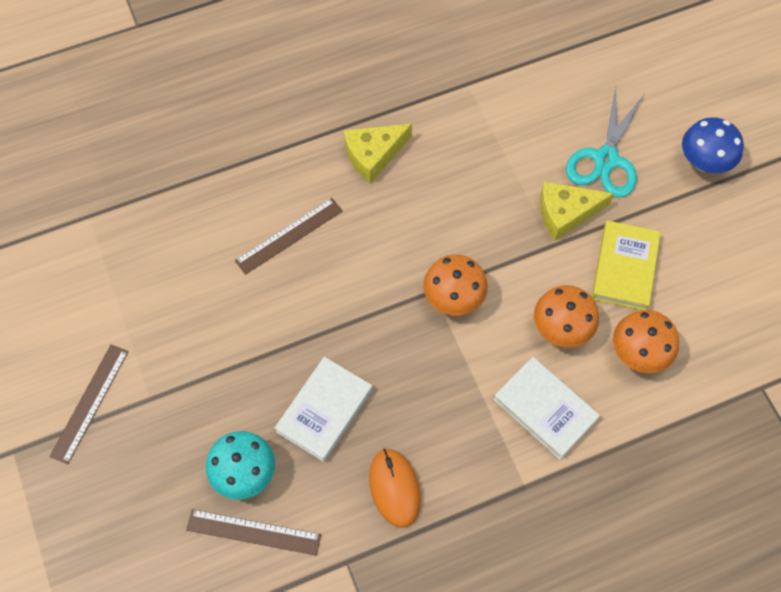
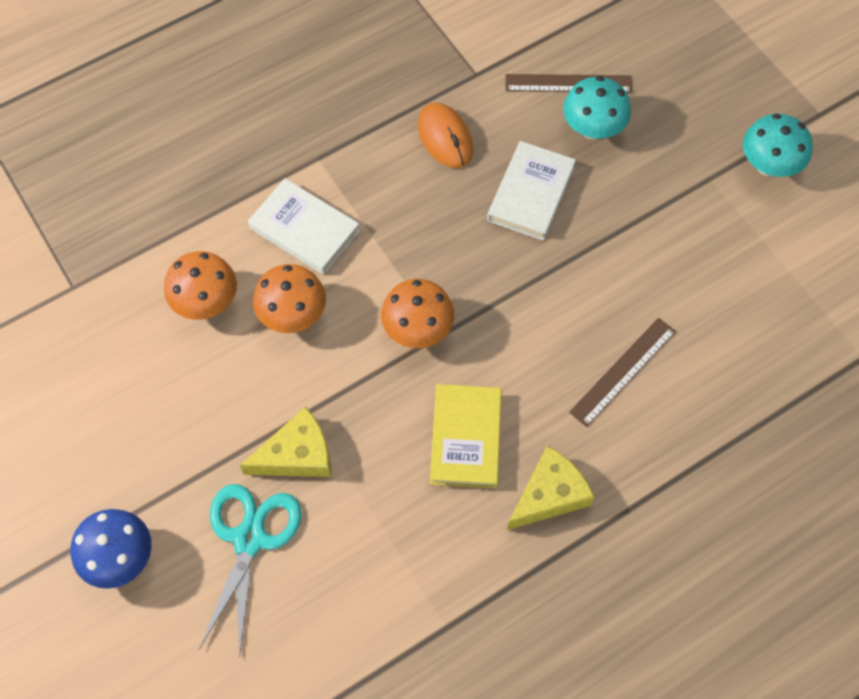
camera: 170 degrees right, 0 degrees up
(89, 403) = (768, 165): brown ruler -> turquoise mushroom
(624, 268) = (223, 396): yellow book -> yellow book (465, 438)

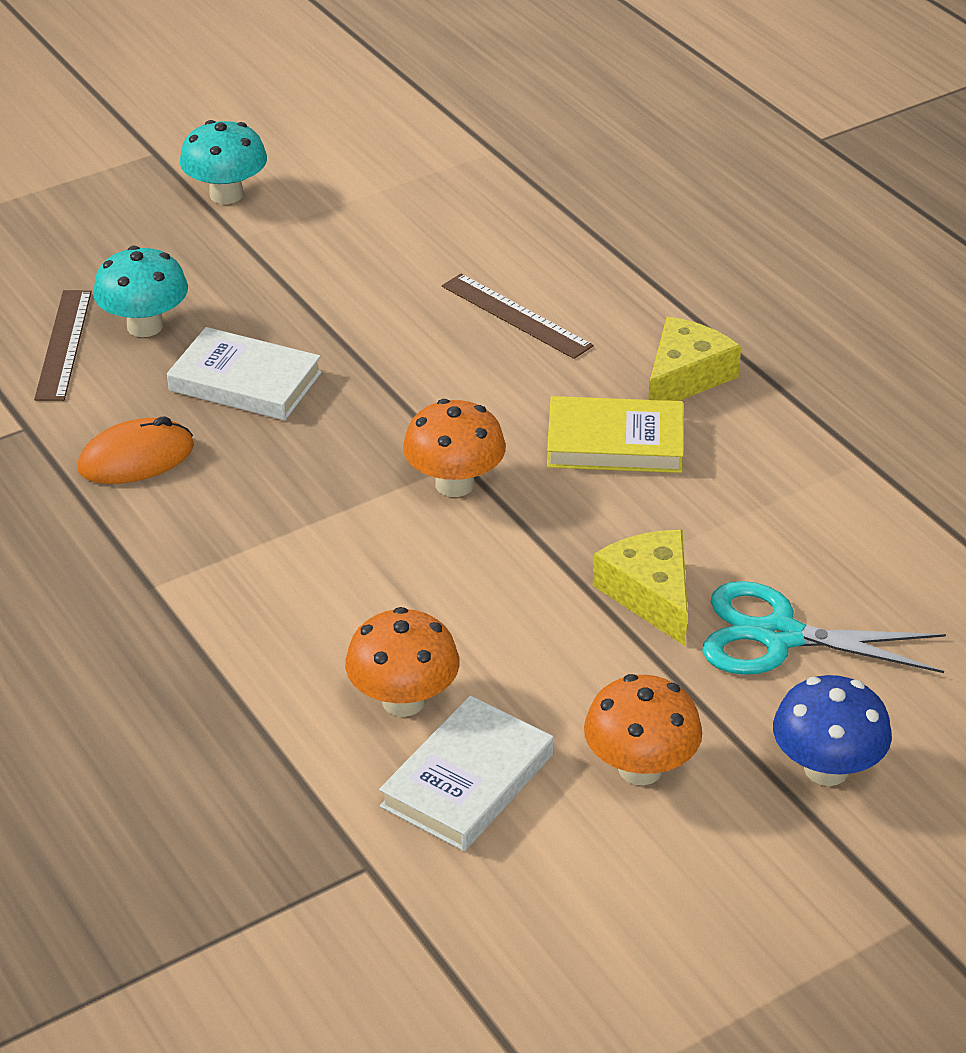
camera: 90 degrees left, 25 degrees down
(293, 315) = (428, 605): orange mushroom -> orange mushroom (640, 768)
(304, 230) = (282, 598): white book -> white book (467, 780)
(549, 495) = (685, 377): yellow cheese -> yellow cheese turned 75 degrees clockwise

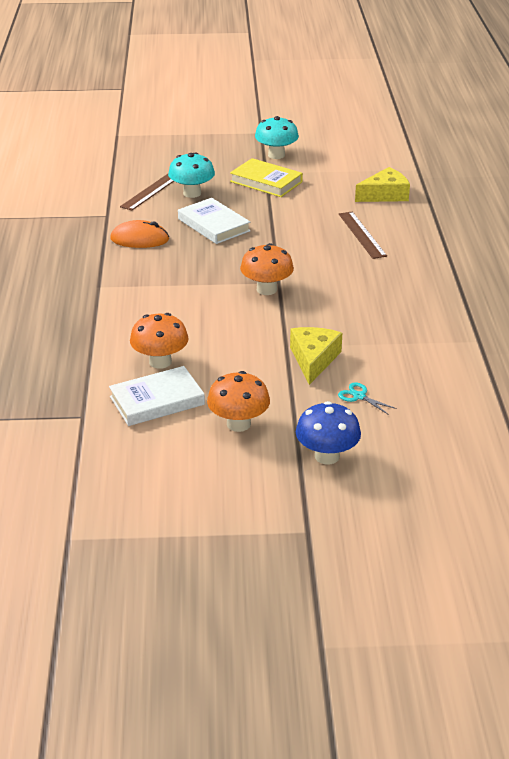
camera: 30 degrees right, 5 degrees down
(615, 442) = (358, 296): yellow book -> yellow book (266, 182)
(685, 377) = (420, 281): yellow cheese -> yellow cheese (385, 195)
(779, 636) = (359, 396): turquoise scissors -> turquoise scissors, size x0.45

